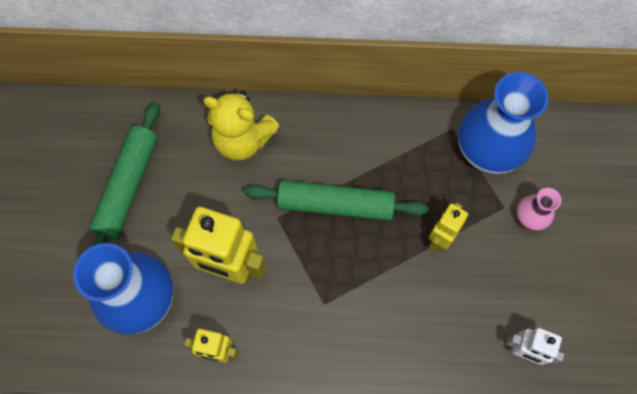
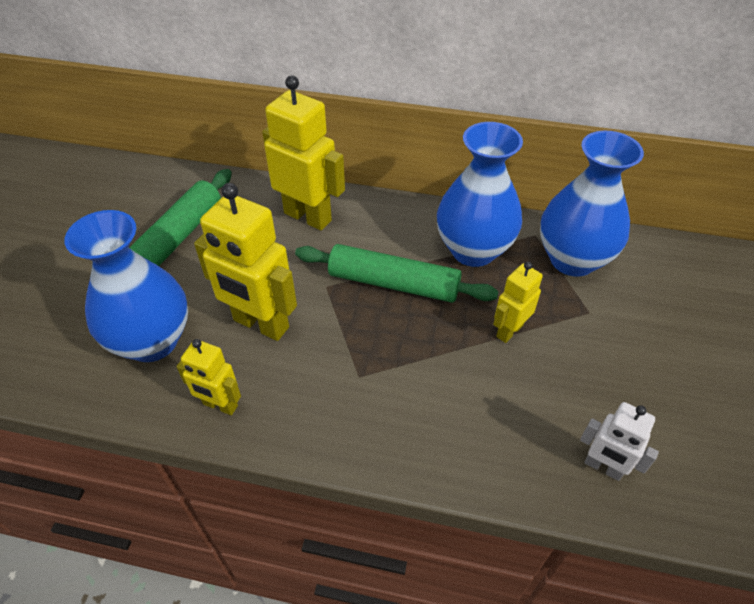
camera: 10 degrees right, 20 degrees down
(243, 140) = (308, 216): yellow teddy bear -> yellow robot
(399, 156) = (473, 250): none -> blue vase
(529, 218) = (619, 326): pink vase -> none

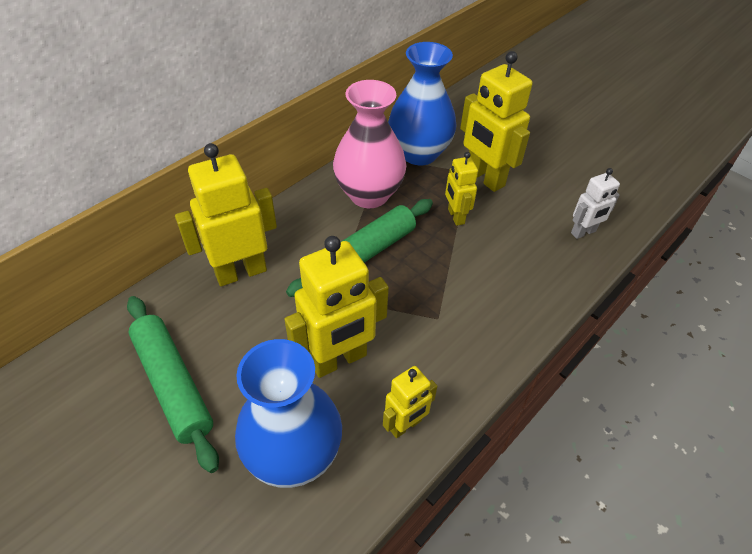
camera: 60 degrees left, 0 degrees up
(473, 250) = (369, 195): blue vase -> pink vase
(594, 331) = (484, 178): none -> yellow robot

